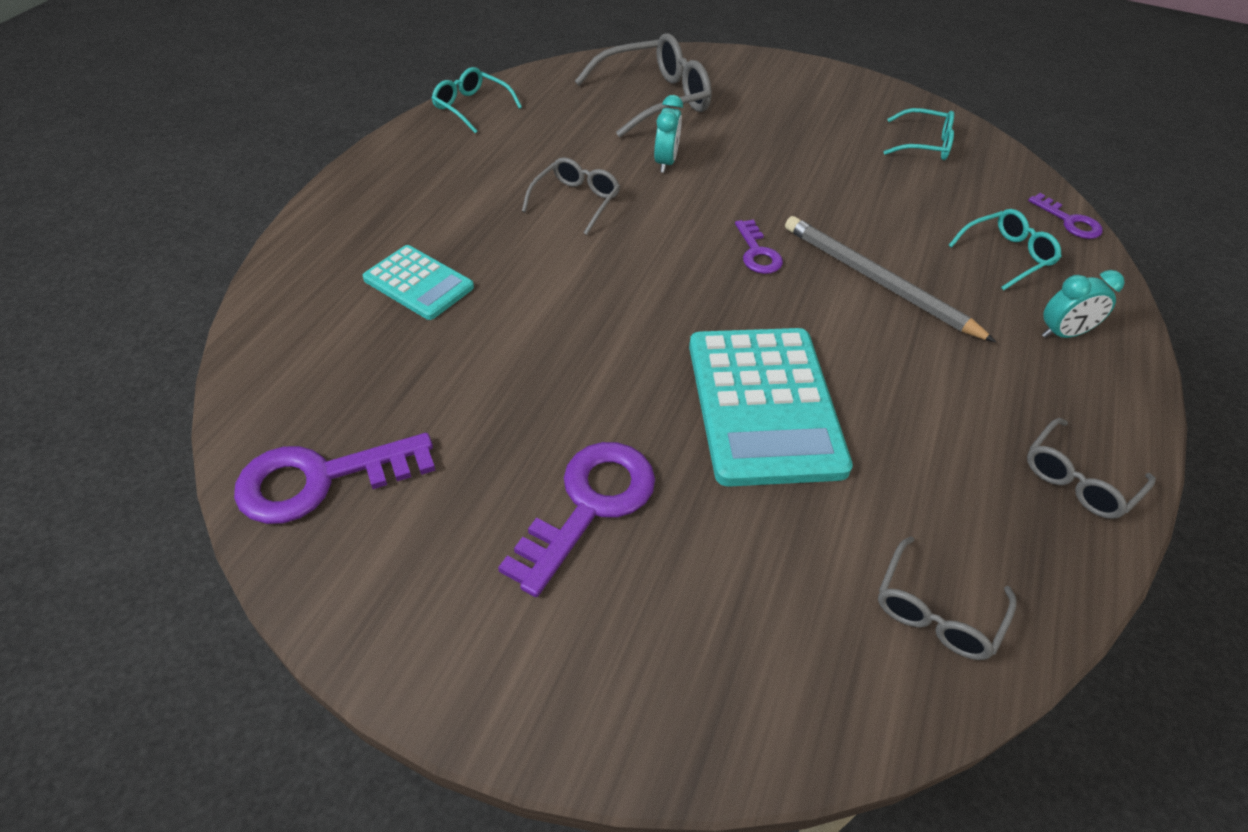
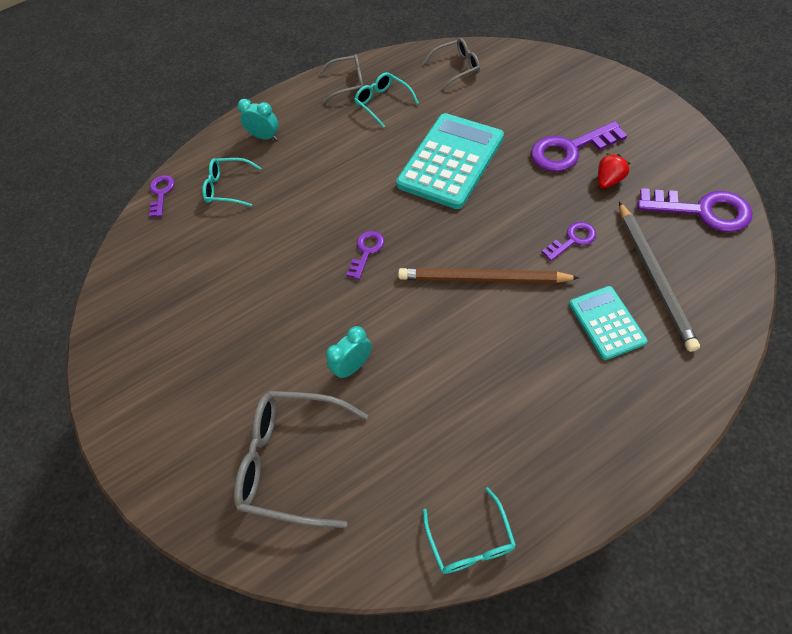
camera: 135 degrees left, 10 degrees up
(495, 473) = (608, 180): none -> red strawberry
(506, 360) = (573, 240): none -> purple key
(576, 201) = (452, 354): grey glasses -> none
(594, 275) = (483, 279): none -> brown pencil
(878, 282) = (319, 202): grey pencil -> grey pencil (654, 276)
(924, 144) = (153, 294): turquoise glasses -> turquoise glasses (383, 103)

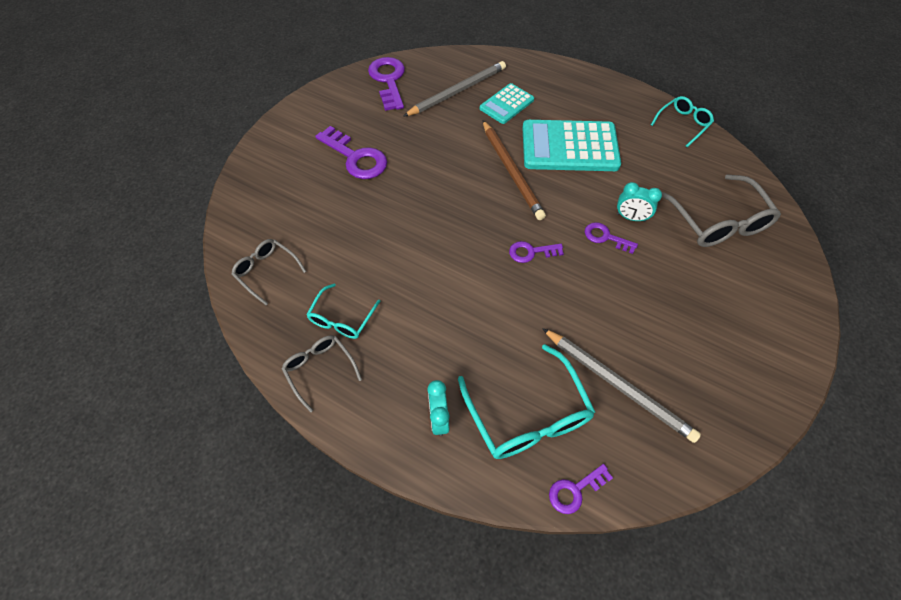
camera: 125 degrees left, 0 degrees up
(204, 256) = (617, 384): none -> grey pencil
(228, 187) = (527, 415): turquoise glasses -> turquoise glasses, size x1.71
(451, 161) = (402, 231): turquoise calculator -> turquoise calculator (569, 147)
(573, 240) = (448, 134): purple key -> purple key (605, 237)
(608, 180) = (380, 129): red strawberry -> none

